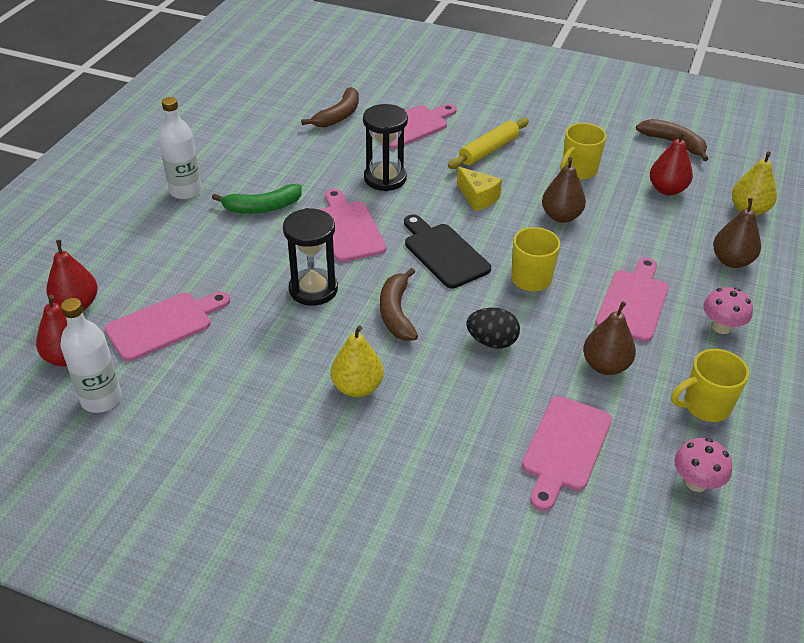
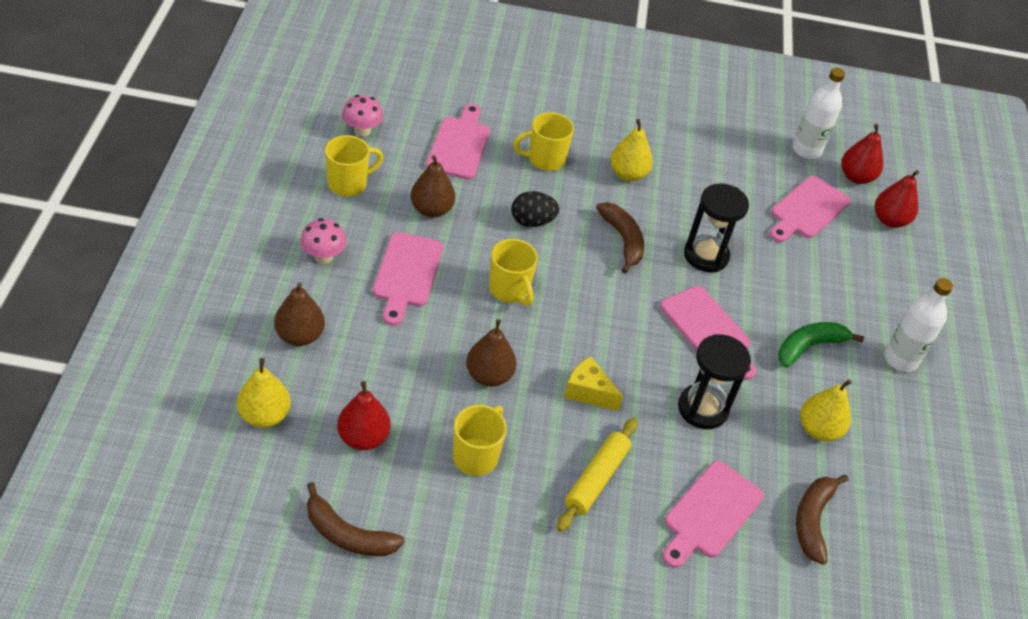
camera: 160 degrees right, 5 degrees up
(297, 157) = (818, 429): none -> yellow pear
(444, 253) = (602, 310): black cutting board -> none
(456, 416) = (545, 160): none -> yellow mug

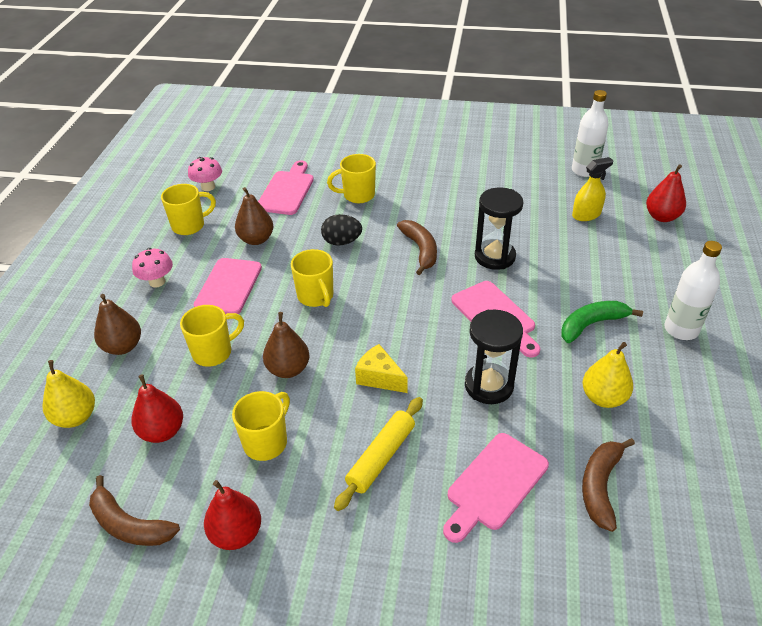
camera: 10 degrees right, 5 degrees down
(404, 350) = (214, 352): none -> yellow mug
(628, 174) = (428, 200): yellow pear -> none
(807, 210) = (586, 215): pink cutting board -> yellow spray bottle
(856, 177) = (629, 187): red pear -> red pear (236, 533)

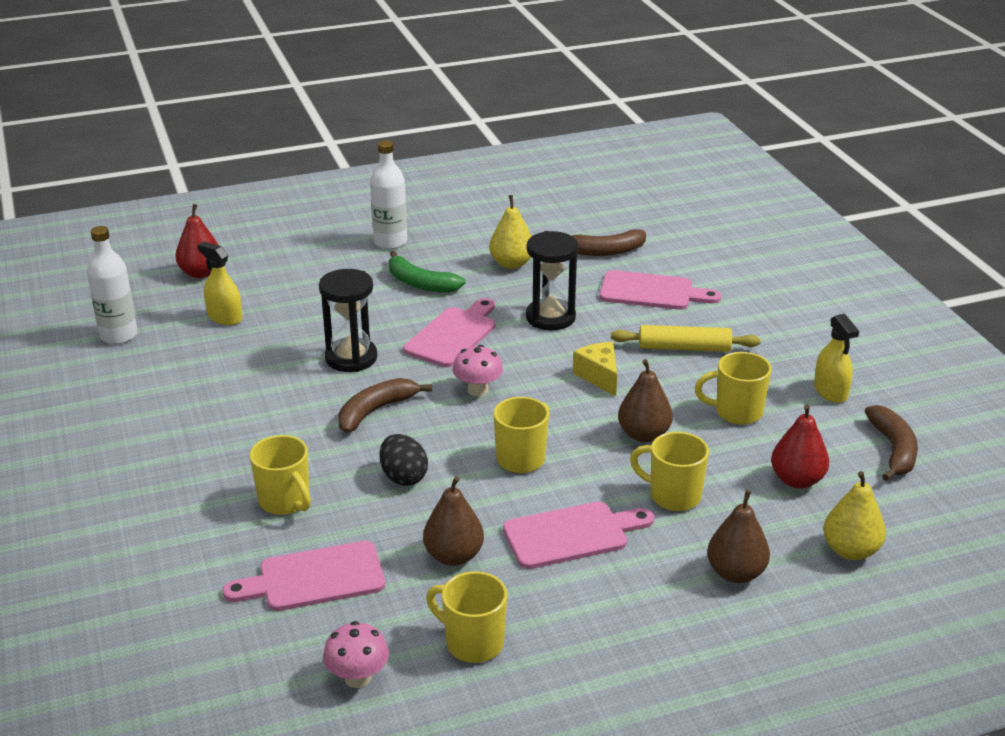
camera: 120 degrees left, 10 degrees down
(157, 282) = (611, 608): pink mushroom -> pink mushroom (478, 390)
(236, 533) = (830, 391): red pear -> yellow spray bottle
(379, 378) = (599, 376): yellow cheese -> yellow cheese turned 150 degrees clockwise

